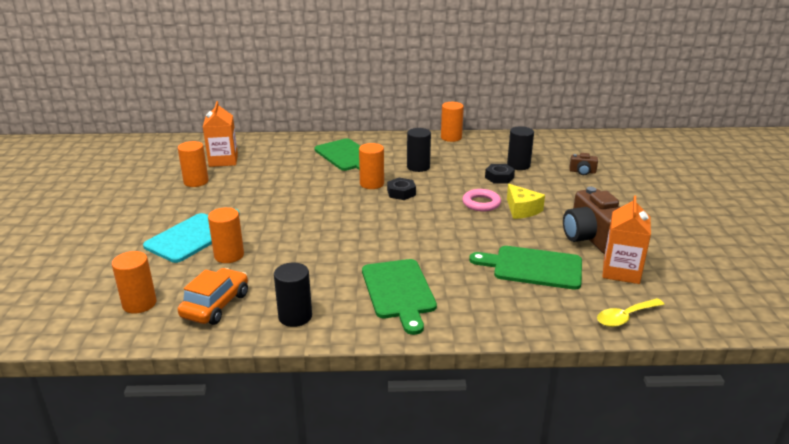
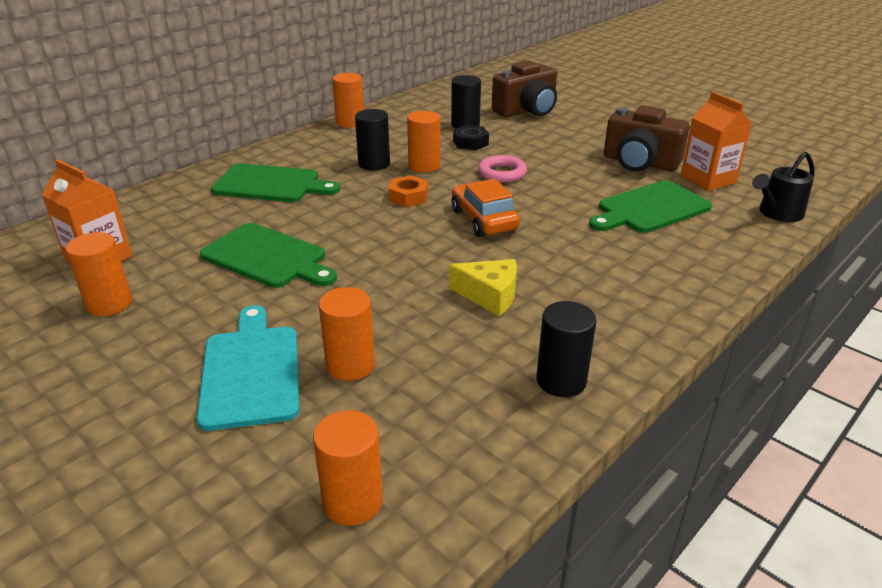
camera: 45 degrees left, 5 degrees up
(216, 305) = (454, 430): orange car -> orange car (484, 220)
(372, 184) = (359, 201): orange cylinder -> orange cylinder (424, 166)
(398, 291) = (598, 292): green cutting board -> green cutting board (267, 257)
(401, 193) = (408, 197): black nut -> orange nut
(521, 210) = (545, 163): yellow cheese -> yellow cheese (489, 296)
(582, 172) = (527, 110): brown camera -> brown camera, size x2.14
(625, 317) = (777, 213): yellow spoon -> black watering can

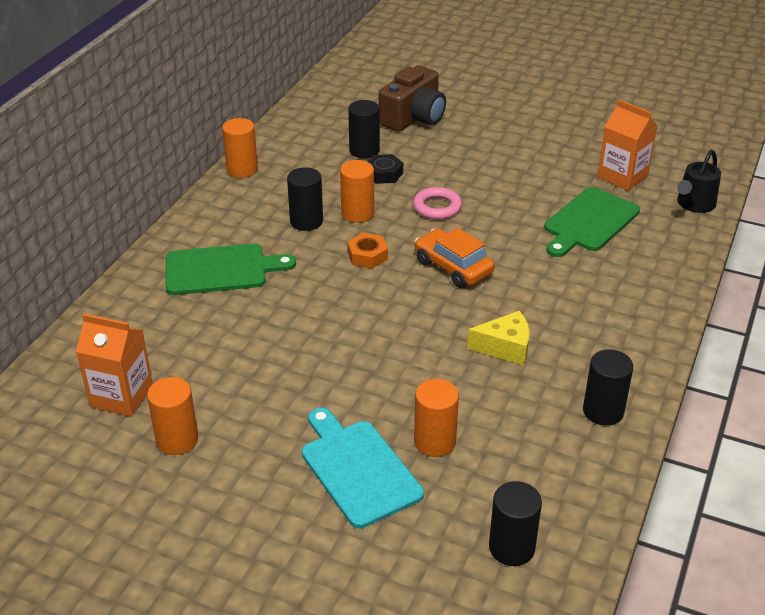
camera: 20 degrees left, 5 degrees up
(267, 257) = (284, 355): green cutting board -> none
(352, 501) = (511, 548): orange cylinder -> black cylinder
(639, 163) = (555, 168): brown camera -> none

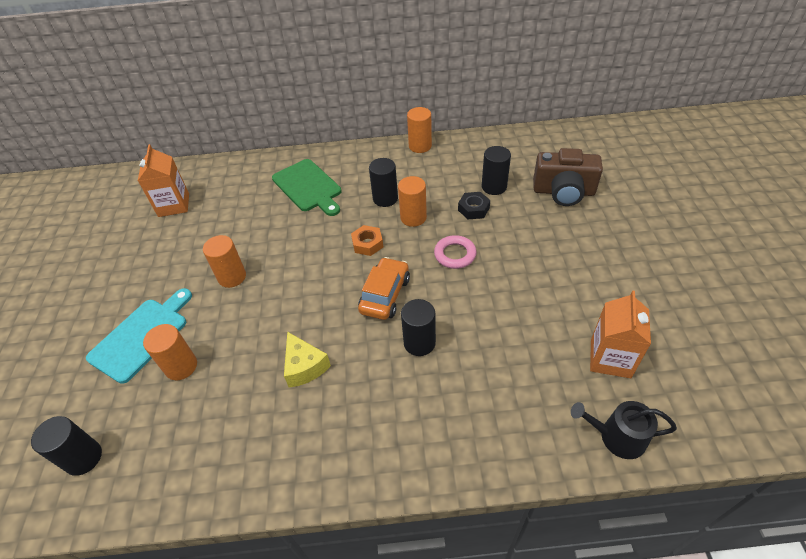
camera: 65 degrees right, 10 degrees up
(177, 440) = (144, 243): orange cylinder -> orange cylinder (232, 277)
(589, 222) = (514, 359): green cutting board -> none
(603, 411) = (254, 466): black cylinder -> black cylinder (419, 343)

